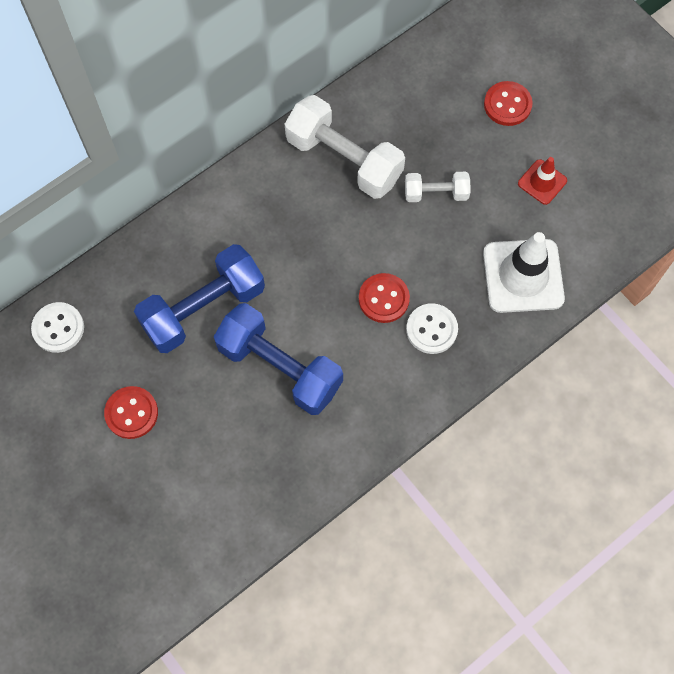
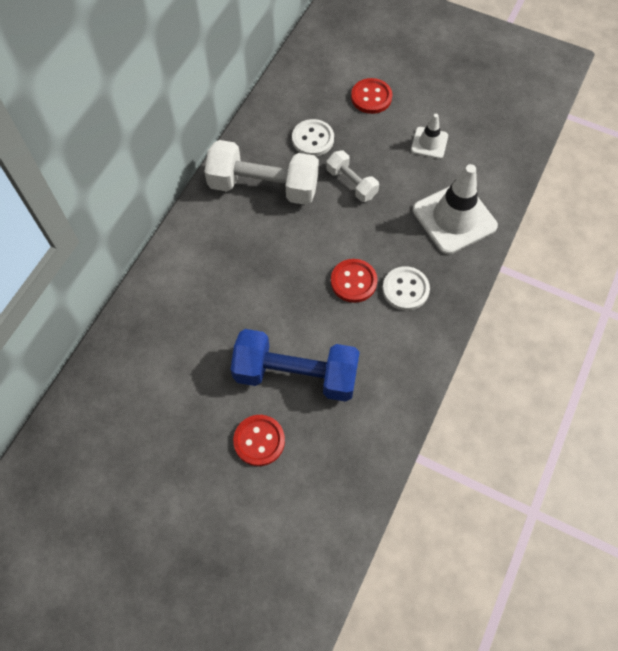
camera: 25 degrees left, 5 degrees down
(58, 328) = (79, 427): white button -> white button (313, 139)
(131, 413) = (183, 472): red button -> red button (259, 441)
(203, 308) = (204, 354): blue dumbbell -> none
(436, 193) = (351, 183): white dumbbell -> white dumbbell turned 75 degrees clockwise
(542, 182) = (429, 143): red traffic cone -> white traffic cone

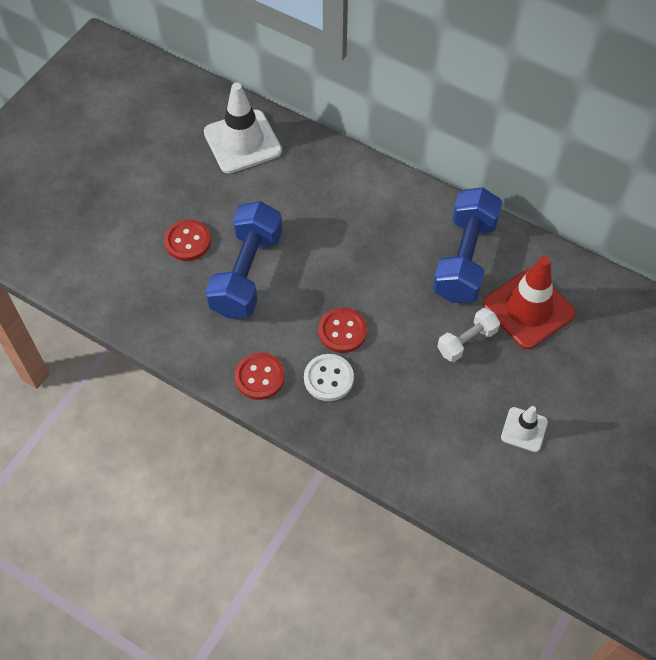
camera: 95 degrees right, 5 degrees down
(263, 186) = (464, 259): white dumbbell -> blue dumbbell
(313, 139) = (528, 309): white button -> red traffic cone
(371, 97) = (592, 375): red button -> red button (259, 377)
(454, 218) = (415, 440): white traffic cone -> white traffic cone (242, 142)

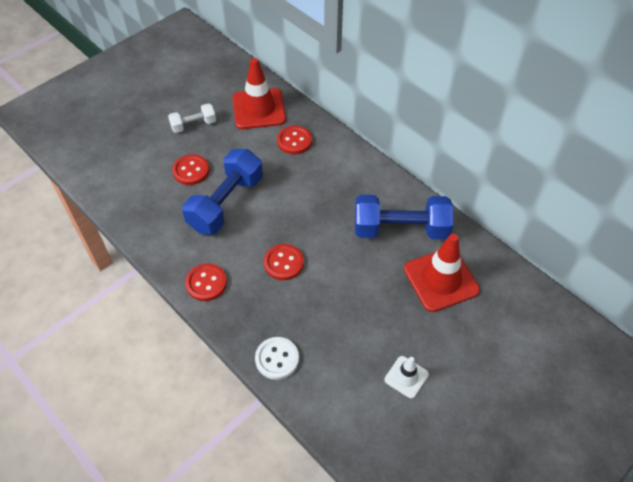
camera: 15 degrees right, 5 degrees down
(242, 142) = (259, 109): white traffic cone -> red traffic cone
(302, 175) = (294, 141): none -> red button
(328, 378) = (259, 297): white button -> white button (277, 359)
(464, 259) = (400, 229): blue dumbbell -> blue dumbbell turned 60 degrees clockwise
(467, 341) = (381, 294): white dumbbell -> white dumbbell (193, 125)

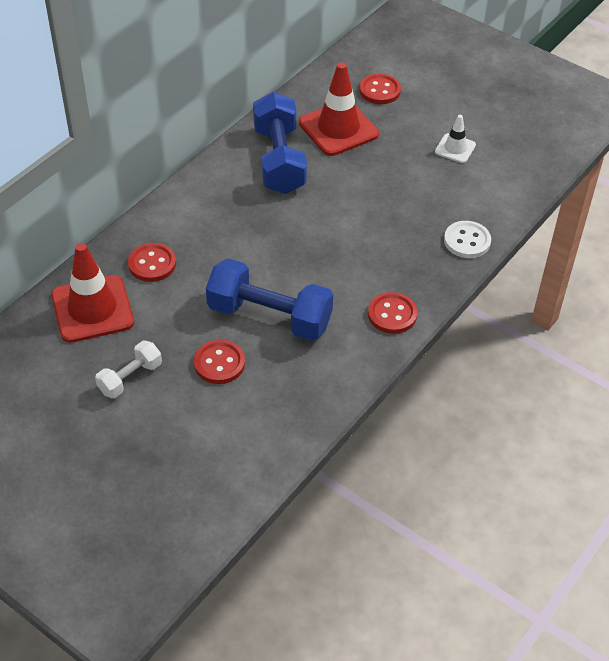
camera: 100 degrees left, 5 degrees down
(193, 125) = (130, 378): white dumbbell -> white dumbbell turned 75 degrees clockwise
(283, 263) = (347, 250): red button -> red button (380, 90)

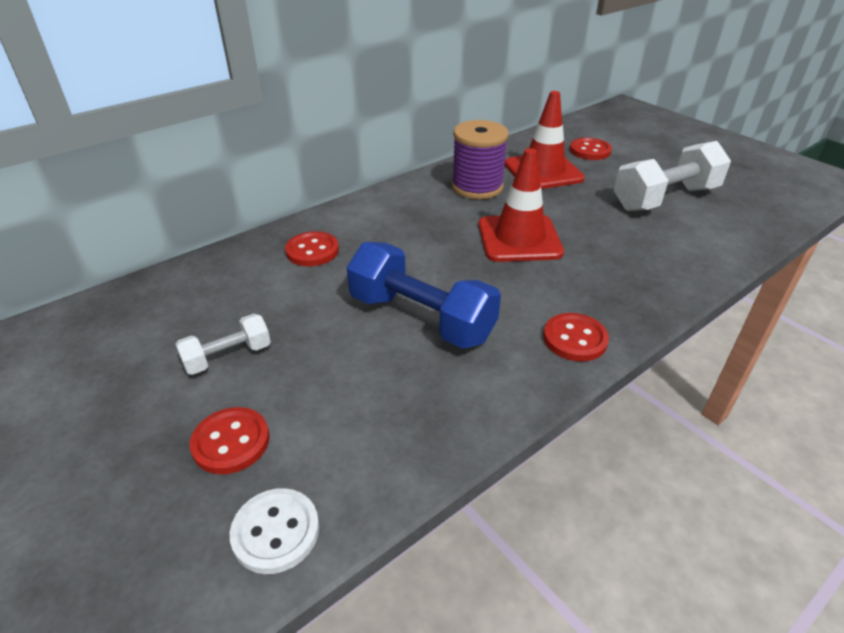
camera: 15 degrees right, 10 degrees down
(92, 309) = (228, 281): red traffic cone -> red traffic cone (519, 239)
(219, 363) = (341, 358): red button -> red button (231, 442)
(279, 160) = (477, 187): blue dumbbell -> purple spool
(455, 148) = (665, 198): white traffic cone -> white dumbbell
(467, 241) = (677, 278): white button -> white button (276, 532)

